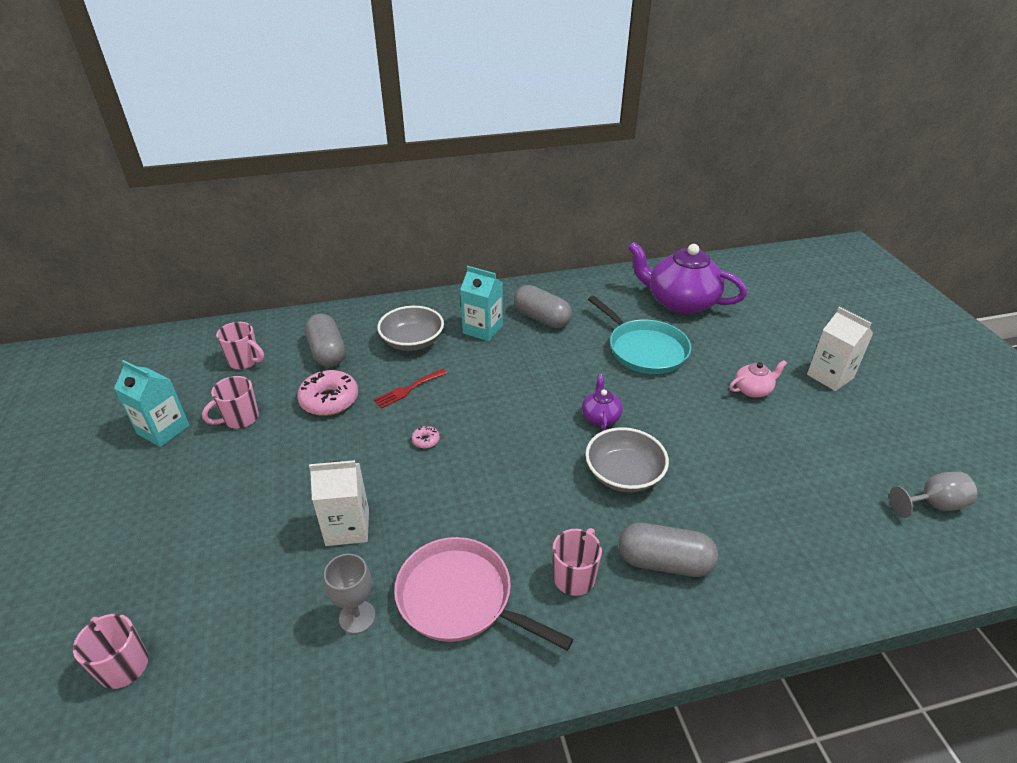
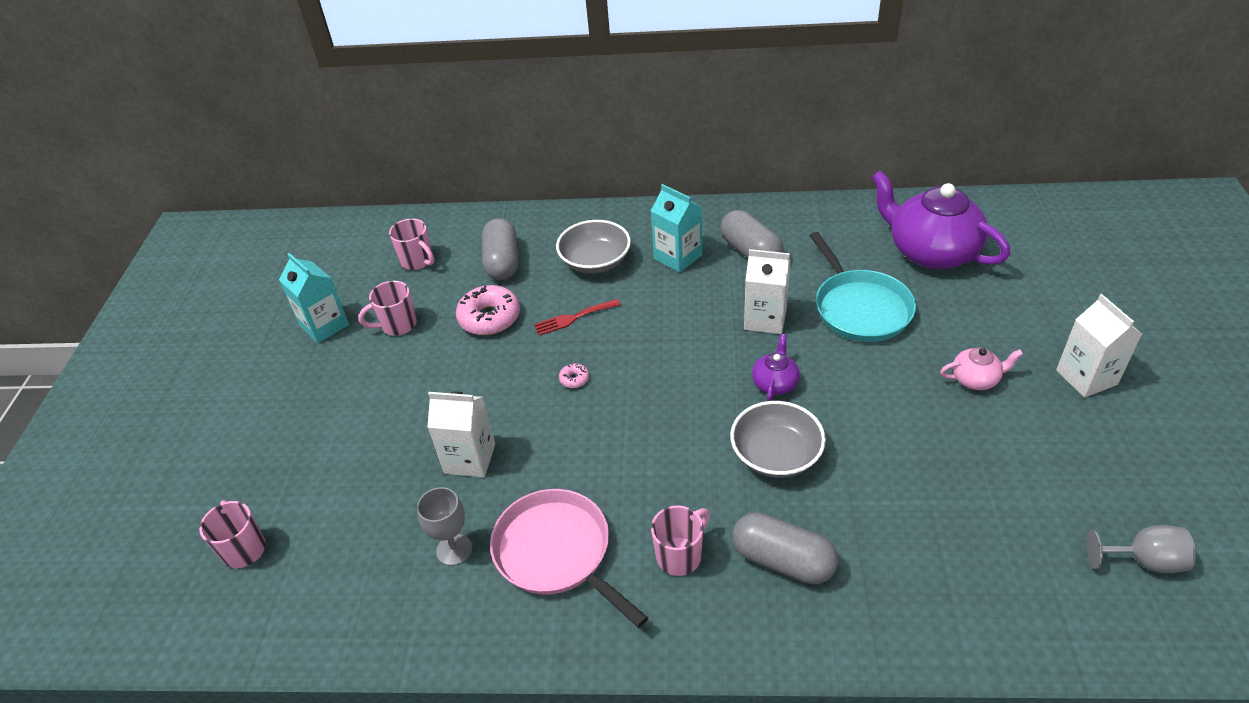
camera: 20 degrees right, 5 degrees up
(573, 368) = (765, 319): none -> white carton

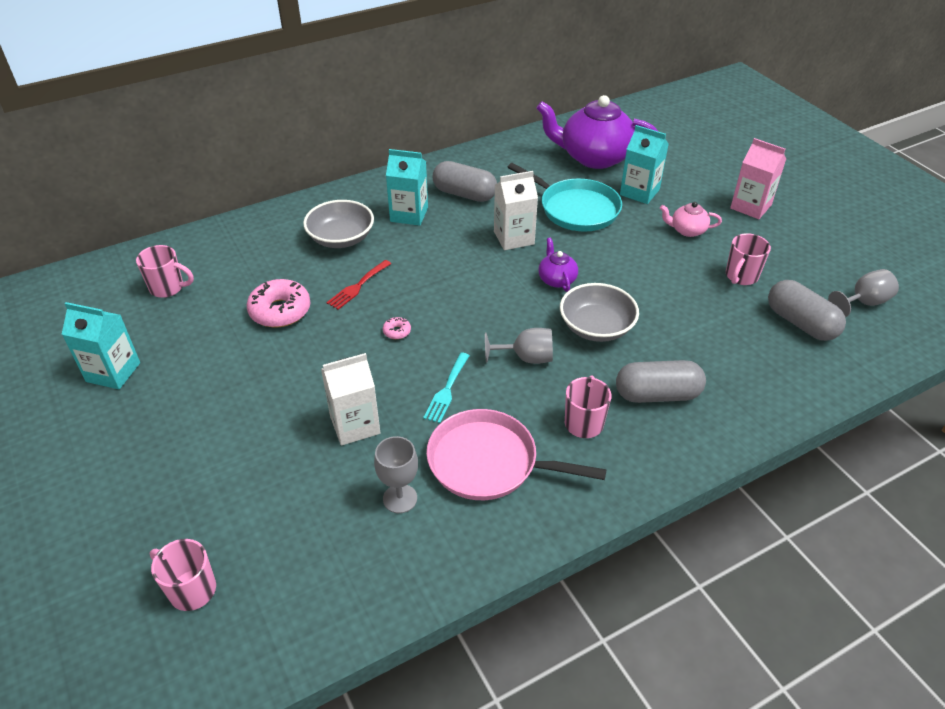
camera: 35 degrees left, 0 degrees up
(397, 325) = (193, 346): pink mug -> pink mug (741, 276)
(502, 262) = (255, 264): grey capsule -> grey capsule (800, 323)
(574, 460) = (447, 390): none -> turquoise fork
(676, 459) = (526, 358): none -> grey goblet
(953, 312) = (639, 192): none -> turquoise carton
(975, 379) = (687, 230): pink teapot -> pink teapot turned 135 degrees counterclockwise
(1086, 377) = (750, 206): white carton -> pink carton

